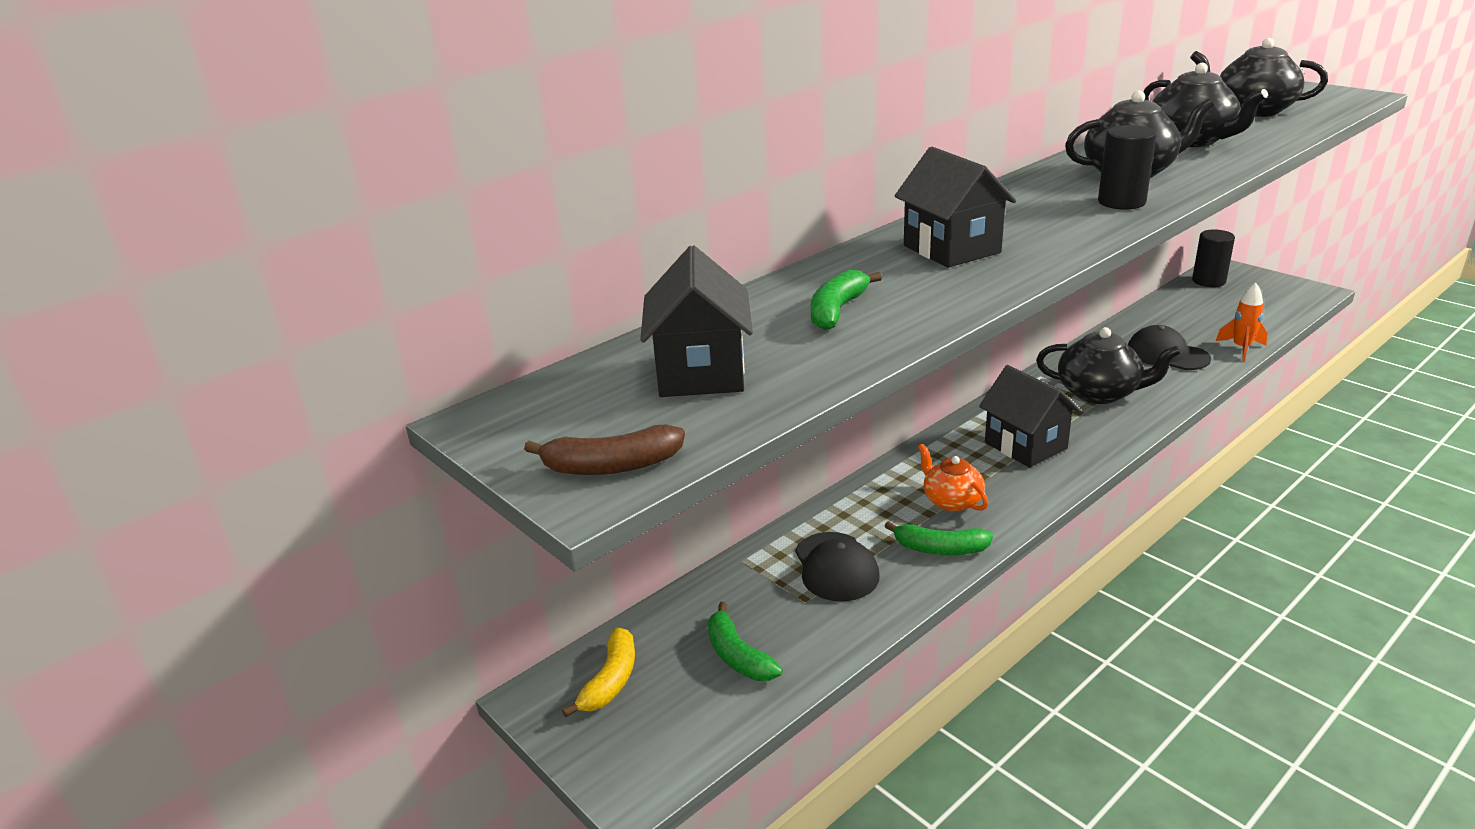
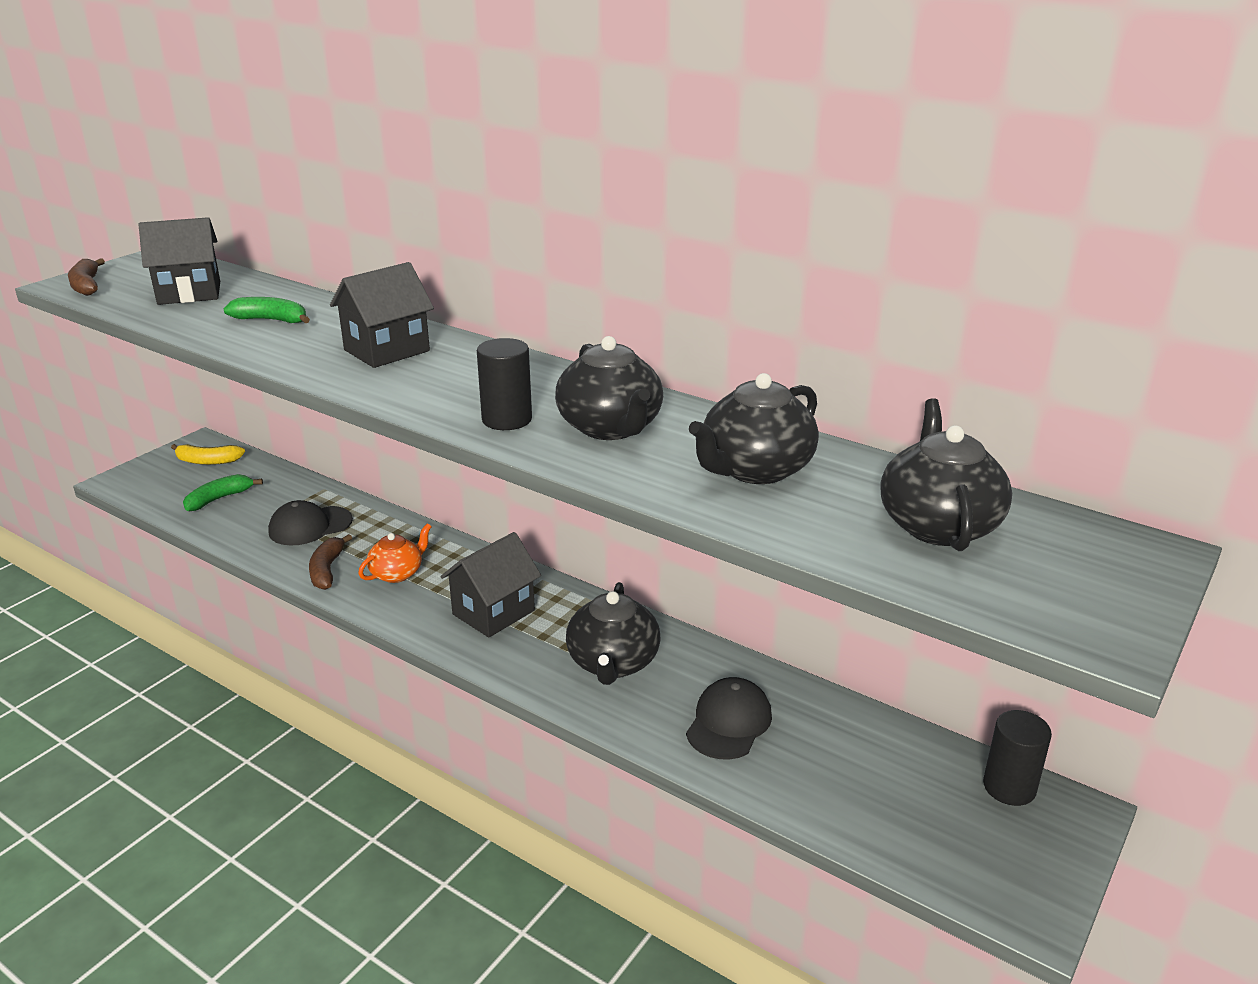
camera: 75 degrees right, 0 degrees up
(940, 549) = (327, 570): green banana -> brown banana
(1241, 348) = (769, 794): orange rocket -> none

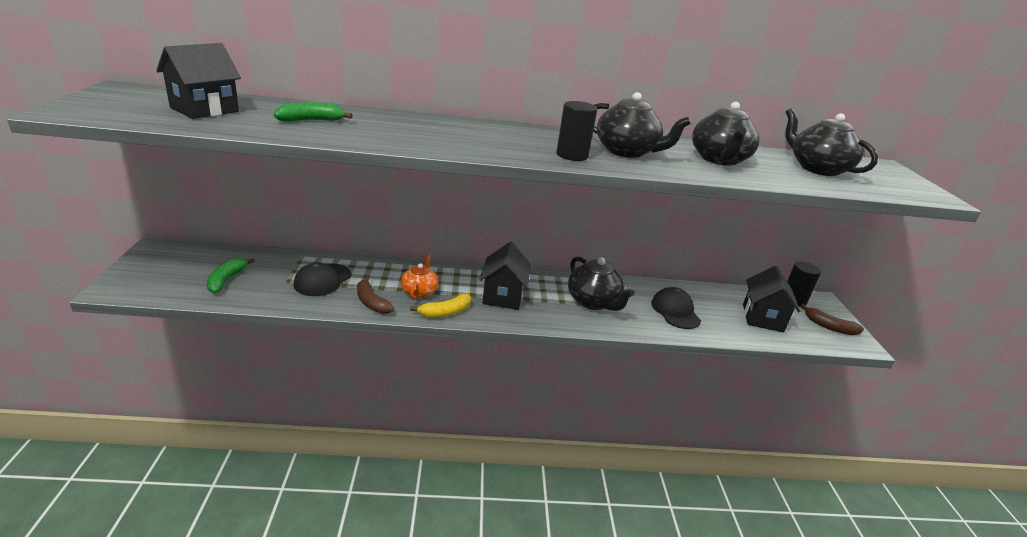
camera: 40 degrees left, 0 degrees up
(87, 286) = (90, 111): brown banana -> brown banana (829, 327)
(208, 461) = (180, 258): yellow banana -> yellow banana (445, 312)
(387, 350) = (429, 130): black house -> black house (762, 318)

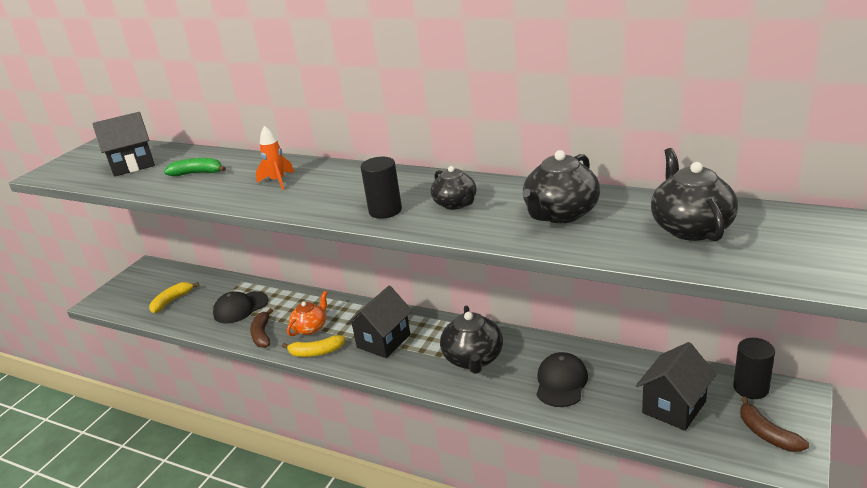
camera: 35 degrees right, 0 degrees up
(226, 280) = (172, 301): green banana -> yellow banana
(423, 130) = (278, 181): none -> orange rocket
(626, 152) = (455, 204): black teapot -> black teapot, size x0.64

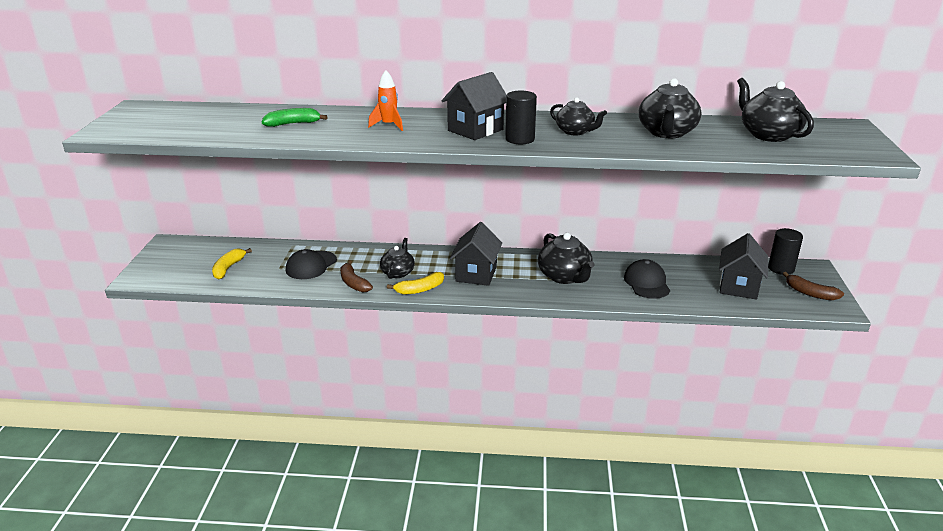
camera: 25 degrees left, 0 degrees up
(133, 165) = (206, 121): black house -> black house (475, 130)
(310, 328) = (398, 272): orange teapot -> black teapot

